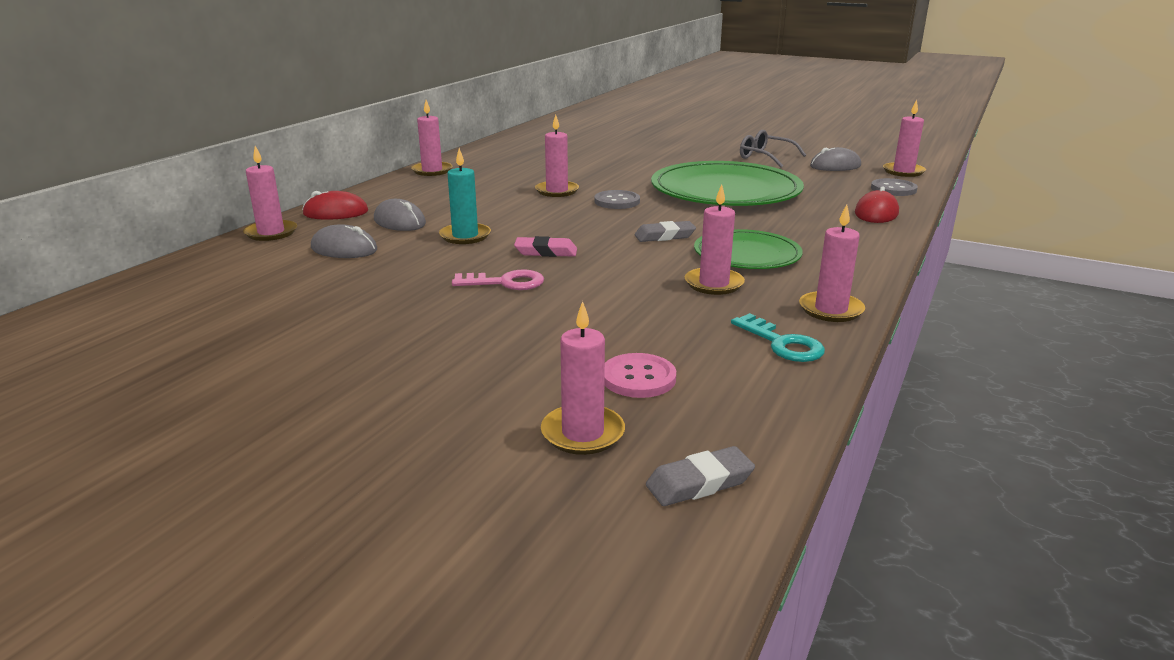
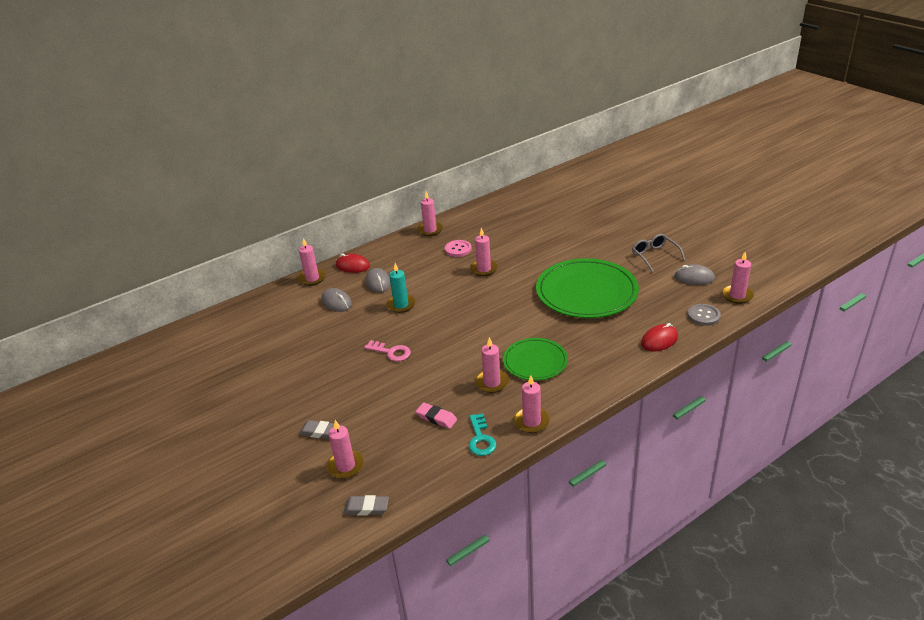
camera: 30 degrees right, 10 degrees up
(546, 252) = (430, 330): pink eraser -> pink eraser (436, 418)
(617, 201) = (509, 289): grey button -> none
(638, 378) = (395, 441): pink button -> pink button (458, 249)
(664, 236) = (505, 332): grey eraser -> grey eraser (320, 432)

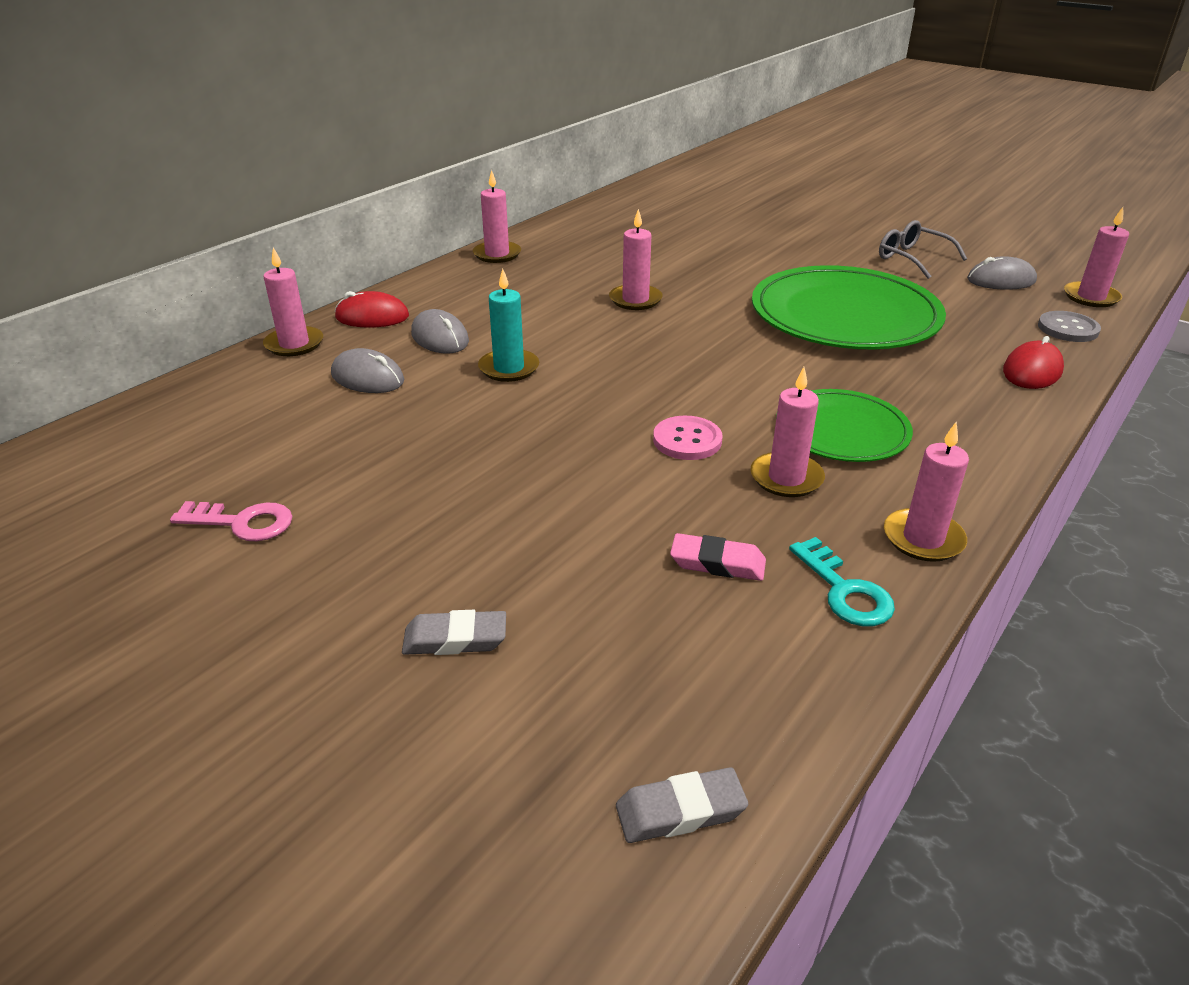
camera: 20 degrees left, 0 degrees up
(346, 466) = (564, 710): pink candle -> none
(391, 352) = (536, 451): pink key -> pink key (242, 523)
(458, 249) = (567, 276): pink button -> pink button (687, 440)

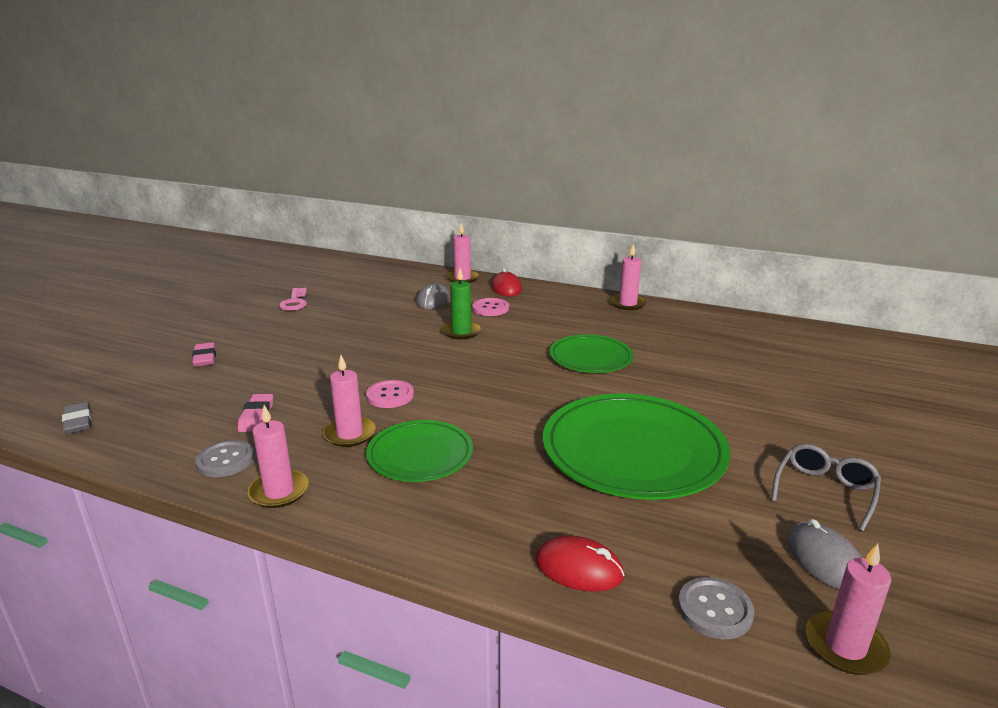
camera: 75 degrees right, 10 degrees down
(440, 338) = (490, 308): grey mouse -> pink button
(455, 639) = (205, 358): grey eraser -> pink eraser
(509, 368) = (461, 332): turquoise candle -> green candle
(635, 300) = (590, 357): pink candle -> green plate
(844, 591) = (225, 460): turquoise key -> grey button

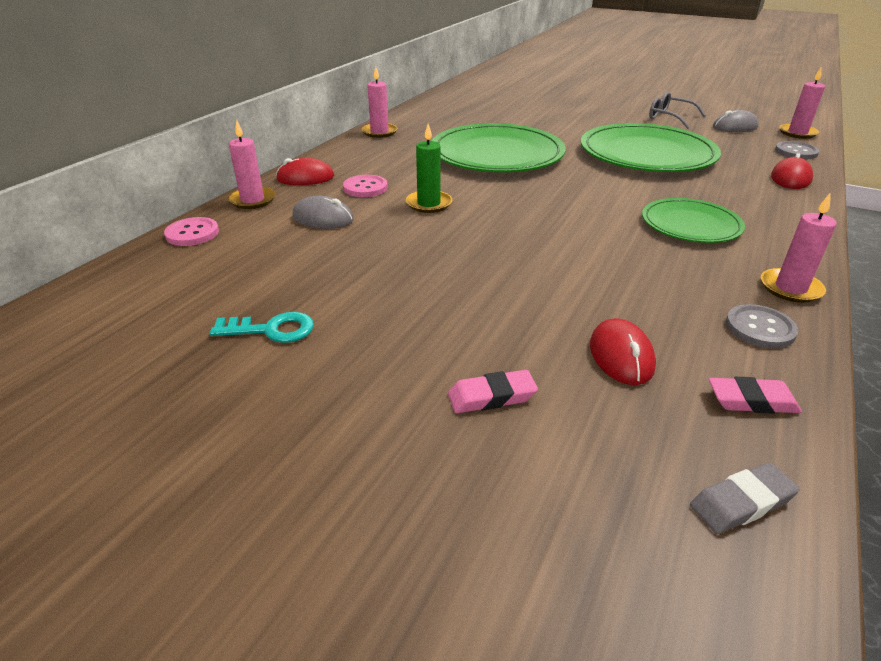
camera: 85 degrees left, 10 degrees up
(221, 398) = (621, 356): none -> red mouse
(256, 416) = (658, 319): pink eraser -> pink eraser (751, 401)
(294, 302) = (271, 330): pink key -> turquoise key
(350, 434) = (672, 258): pink candle -> none
(390, 395) = (587, 240): pink button -> pink button (192, 233)
(590, 357) = (496, 154): green plate -> green plate, size x1.74

